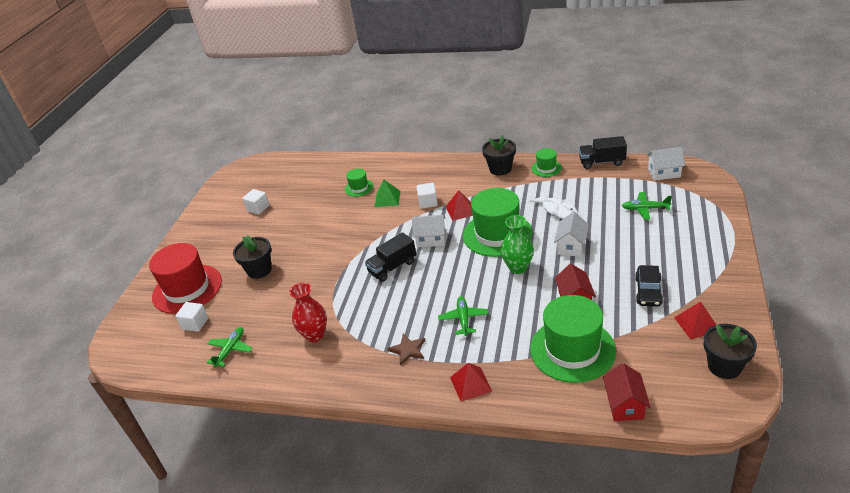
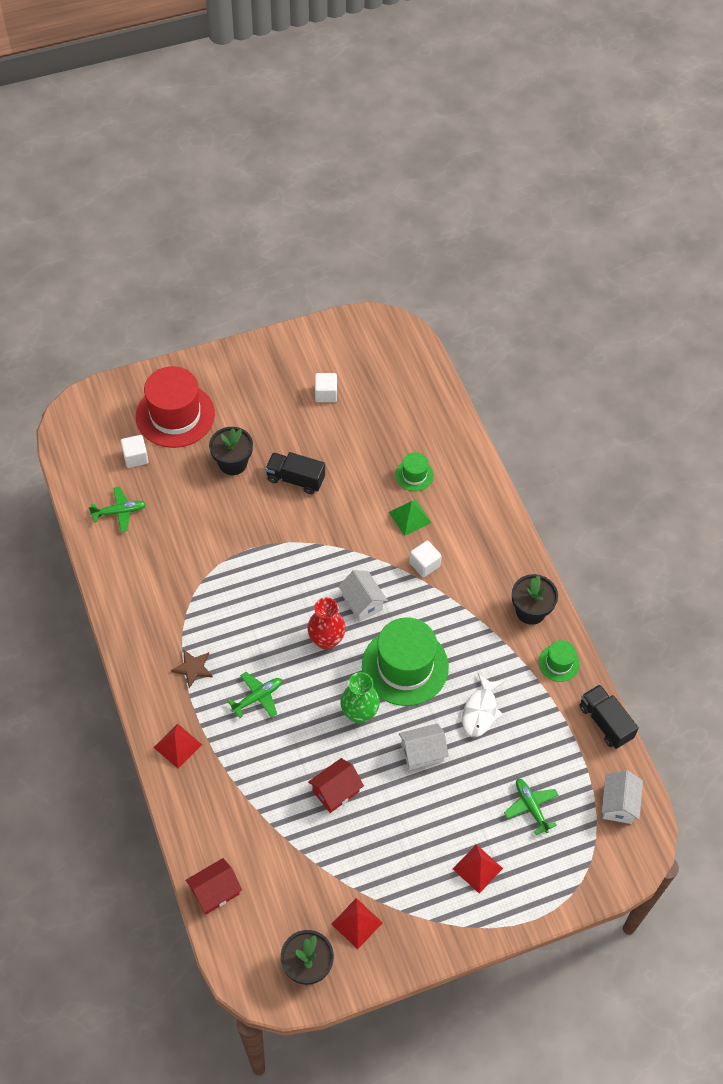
camera: 50 degrees right, 20 degrees up
(315, 335) = (172, 573): red vase -> red vase (326, 640)
(392, 267) = (299, 588): black truck -> black truck (295, 479)
(461, 210) = (428, 607): red pyramid -> red pyramid (477, 868)
(572, 349) = (264, 817): green hat -> none
(648, 291) = (384, 859): black car -> none
(664, 173) = (618, 804): white house -> white house turned 45 degrees clockwise

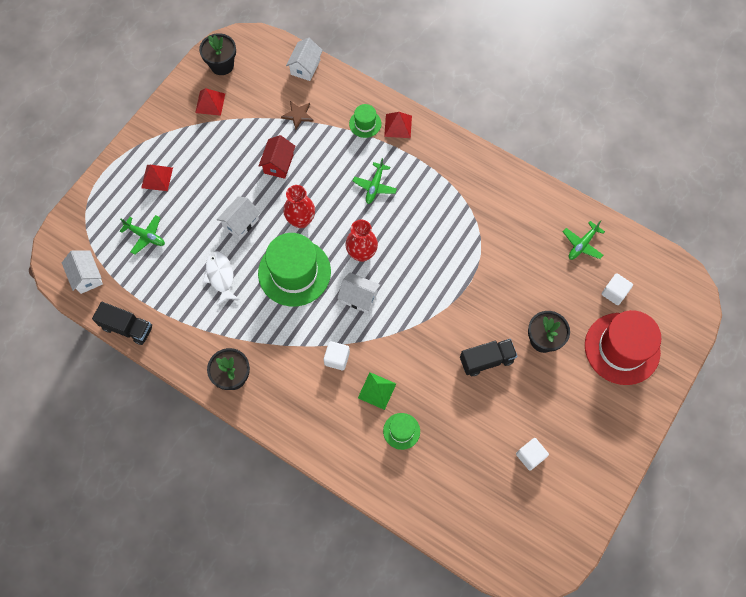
camera: 145 degrees right, 10 degrees up
(193, 668) = (432, 176): brown star -> brown star (298, 115)
(215, 891) = (305, 67): red house -> white house
(359, 713) = (301, 220): green vase -> red vase
(559, 663) = (187, 349): green hat -> green hat (365, 123)

